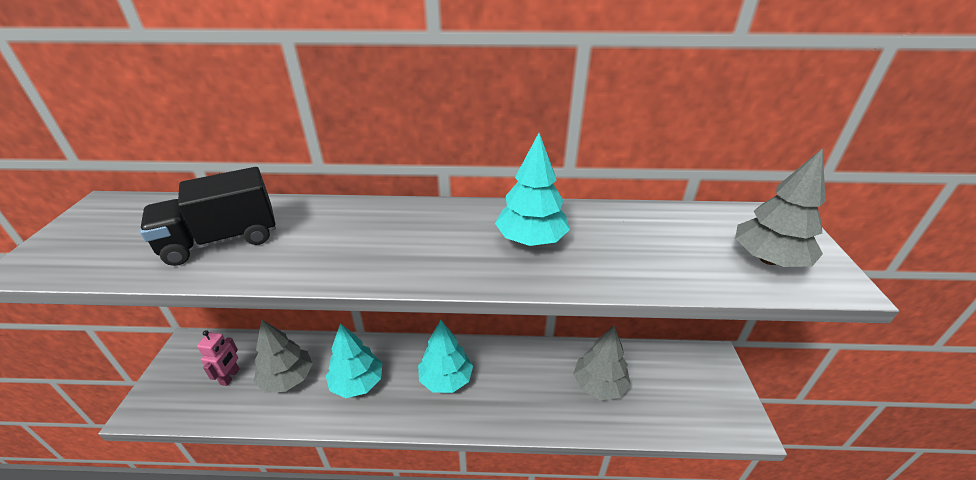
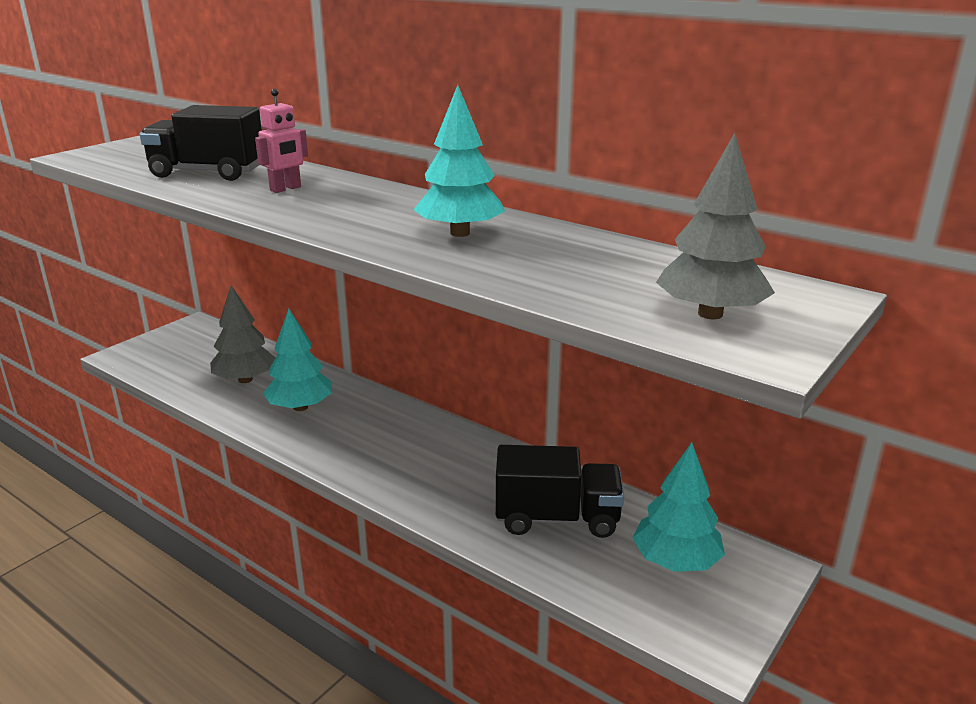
camera: 35 degrees right, 10 degrees down
(230, 376) = (203, 360): pink robot -> pink robot (286, 189)
(446, 379) = (387, 439): turquoise tree -> turquoise tree (675, 561)
(599, 385) = (557, 518): grey tree -> black truck

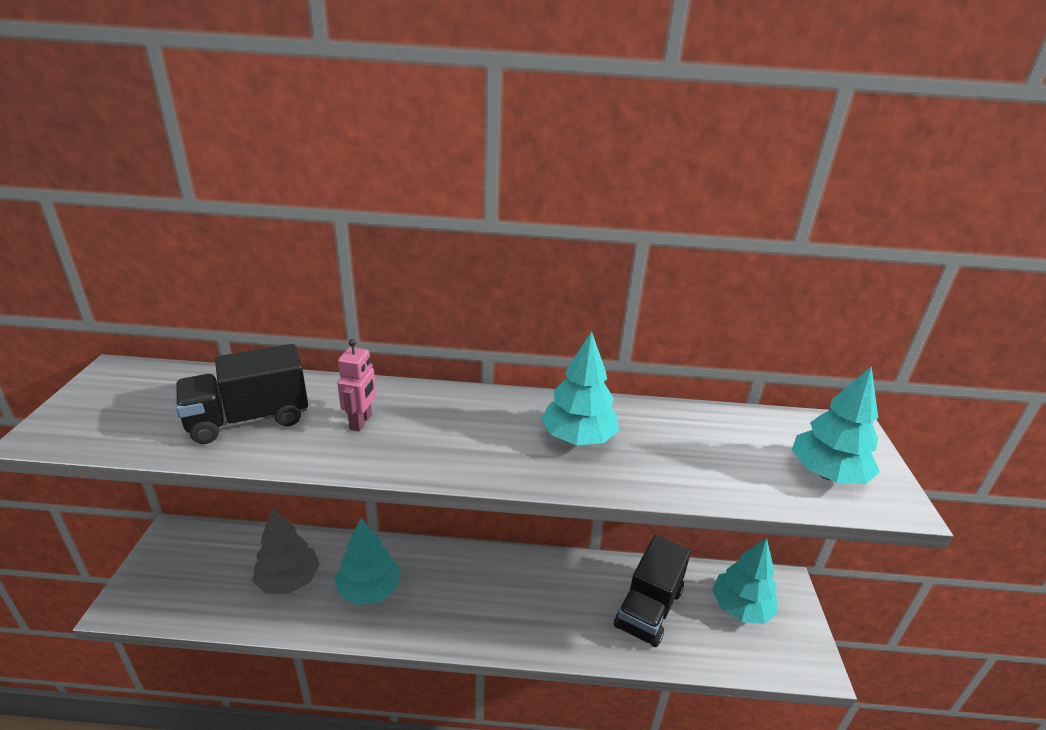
camera: 35 degrees left, 5 degrees up
(557, 518) = (648, 608): black truck -> black truck turned 150 degrees clockwise
(710, 314) = (827, 474): grey tree -> turquoise tree

